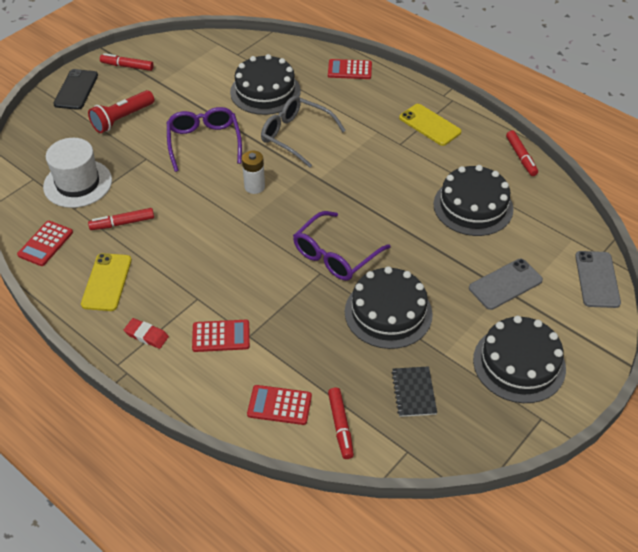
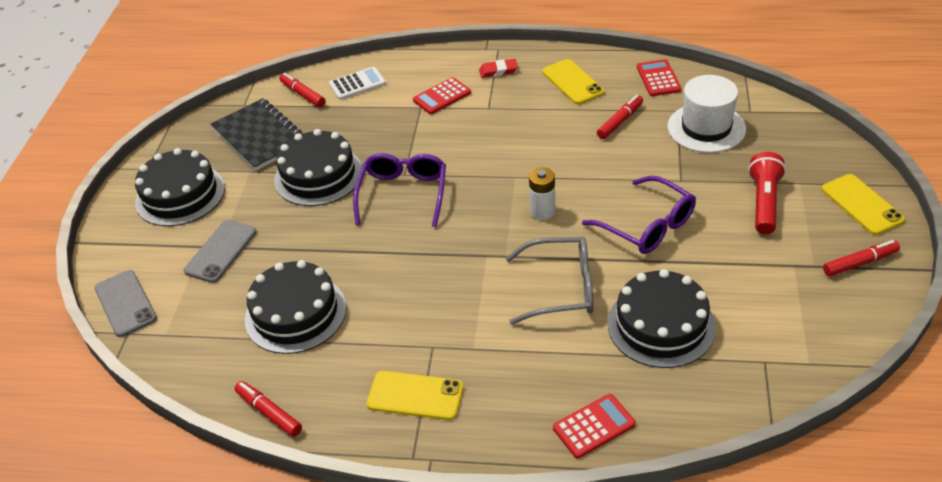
camera: 150 degrees right, 5 degrees down
(76, 90) = (862, 204): black phone -> yellow phone
(279, 405) = (357, 84): red calculator -> white calculator
(413, 392) = (260, 136): black notebook -> black notebook, size x1.83

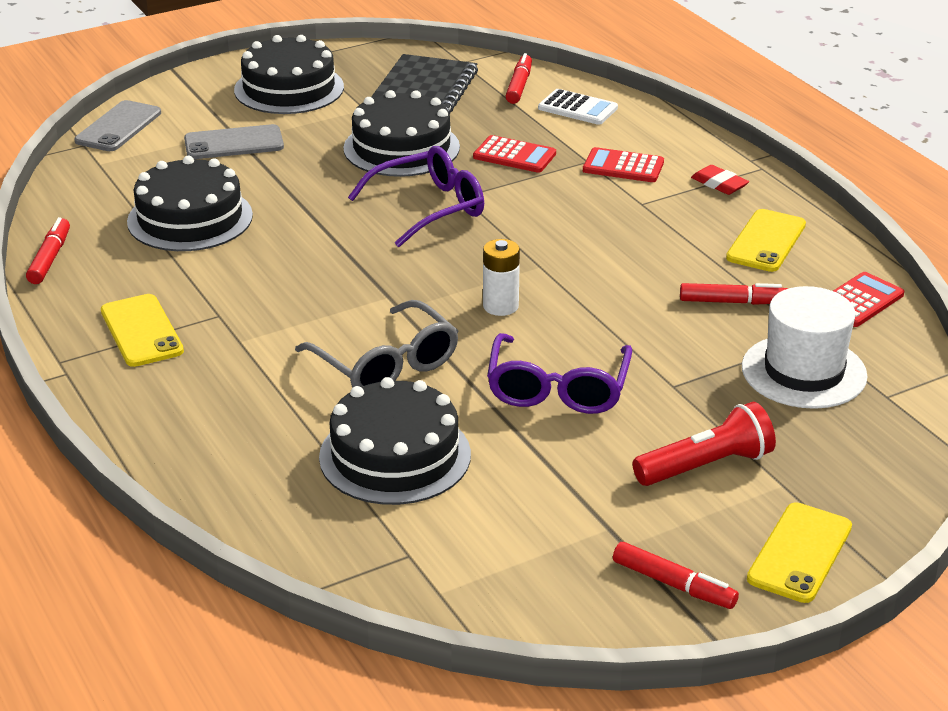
camera: 50 degrees right, 10 degrees down
(594, 426) = (195, 460): red calculator -> red calculator (514, 155)

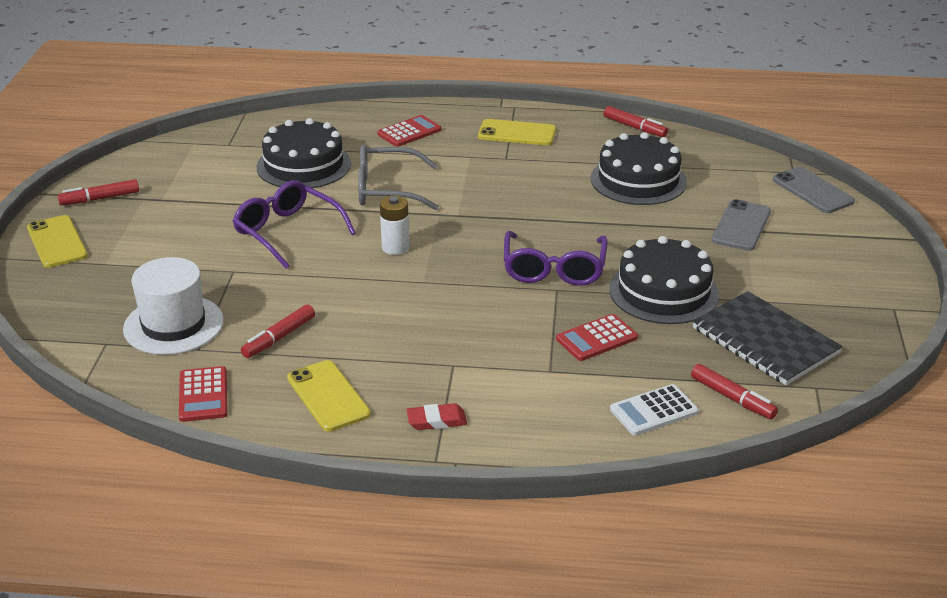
camera: 125 degrees right, 0 degrees up
(289, 88) = (826, 278): black cake -> none
(623, 166) = (520, 384): red calculator -> red calculator (409, 132)
(706, 466) = (155, 247): red flashlight -> none

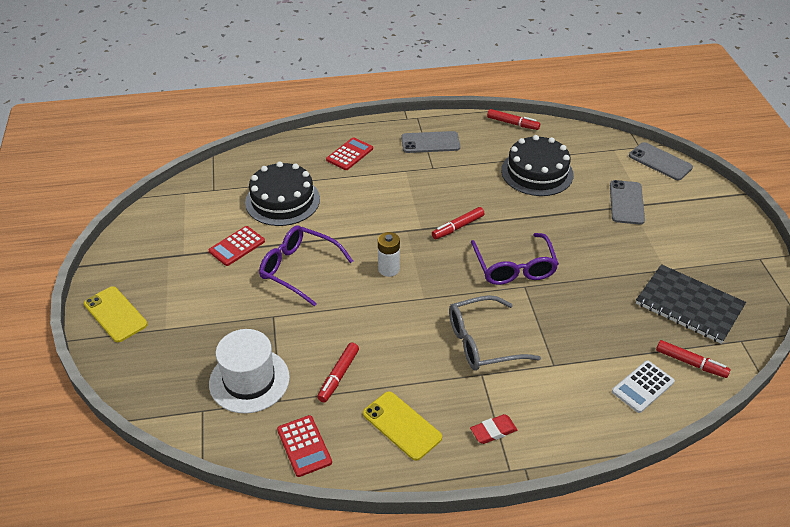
camera: 15 degrees left, 10 degrees up
(100, 199) = (132, 263): red marker -> red marker (457, 227)
(387, 190) = (357, 213): grey glasses -> grey glasses (482, 342)
(517, 133) = (430, 143): yellow phone -> grey phone
(596, 338) = (573, 327): red calculator -> red calculator (237, 246)
(663, 292) = (600, 274): black cake -> none

